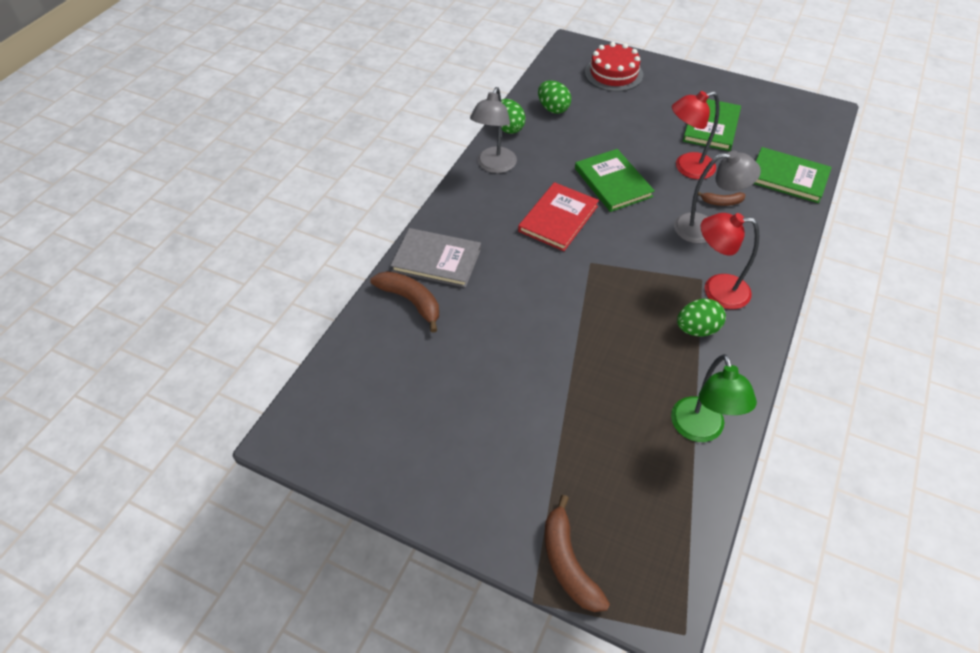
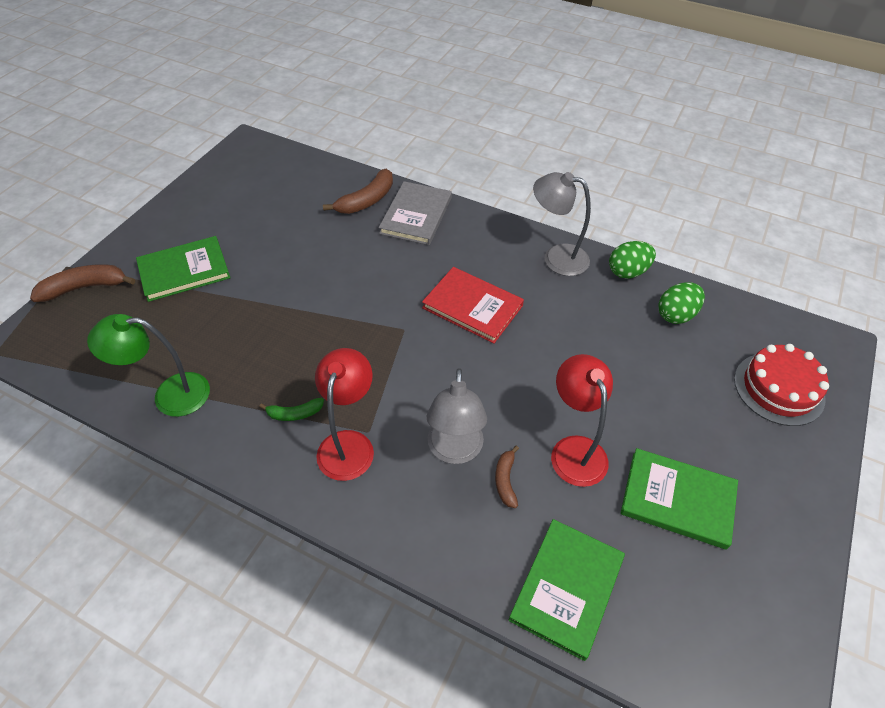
camera: 90 degrees right, 0 degrees up
(613, 182) = (537, 362): green book -> green book (184, 271)
(697, 329) = (295, 413): green egg -> green banana

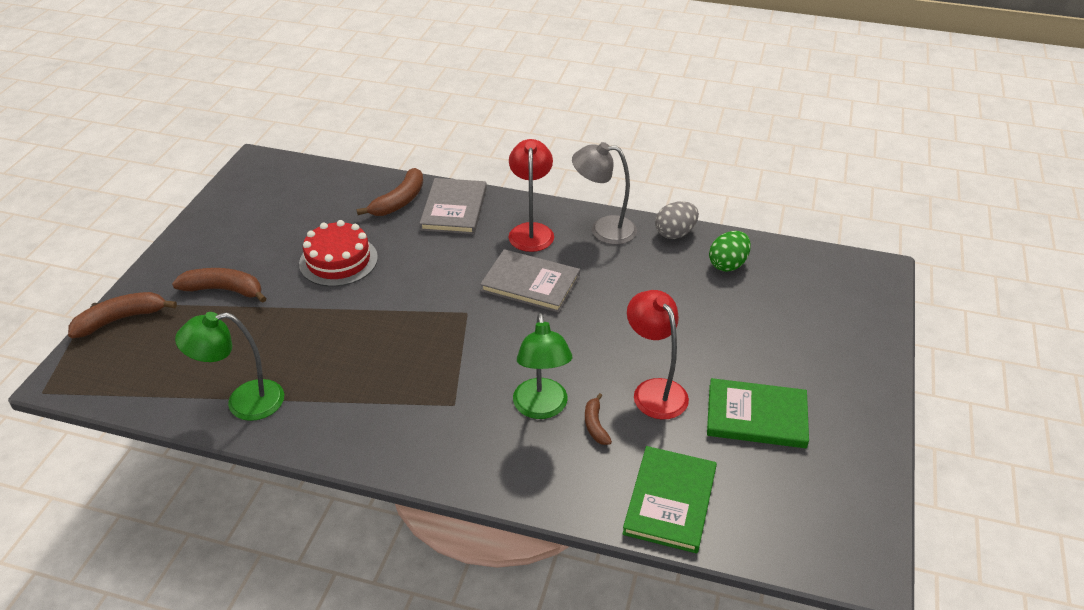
camera: 10 degrees left, 10 degrees down
(184, 271) = (224, 290): green book -> brown banana
(295, 413) = (376, 400): green banana -> none
(349, 444) = (437, 418): red lamp -> red lamp (531, 231)
(454, 451) = (541, 408): grey lamp -> green lamp
(472, 307) = (530, 283): red book -> grey book
(627, 272) = (675, 233): green egg -> grey egg
(778, 388) = (832, 313): red cake -> red cake (338, 260)

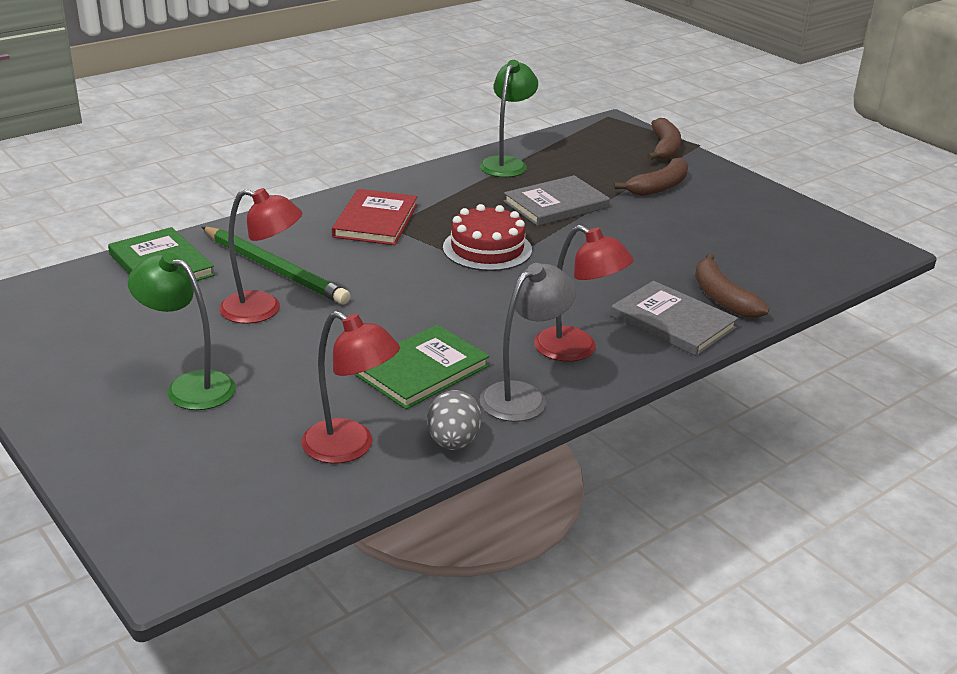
camera: 125 degrees right, 10 degrees down
(338, 260) = (646, 239): red cake -> red cake (487, 249)
(452, 419) = (375, 221): none -> red book
(530, 283) = (488, 313): grey book -> grey book (556, 204)
(541, 408) = (328, 256): green lamp -> green lamp (189, 386)
(595, 425) = (275, 269): brown banana -> green pencil
(727, 264) = (350, 448): green egg -> red lamp
(756, 416) = (154, 342): green book -> green book (422, 370)

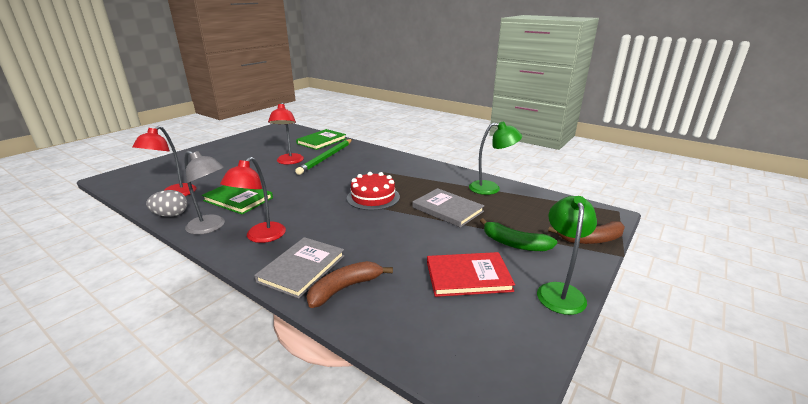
camera: 75 degrees right, 5 degrees down
(189, 386) = (227, 161): green lamp -> green lamp (560, 291)
(375, 221) = (387, 168): red book -> red book (468, 276)
(659, 187) = (514, 244): brown banana -> green banana

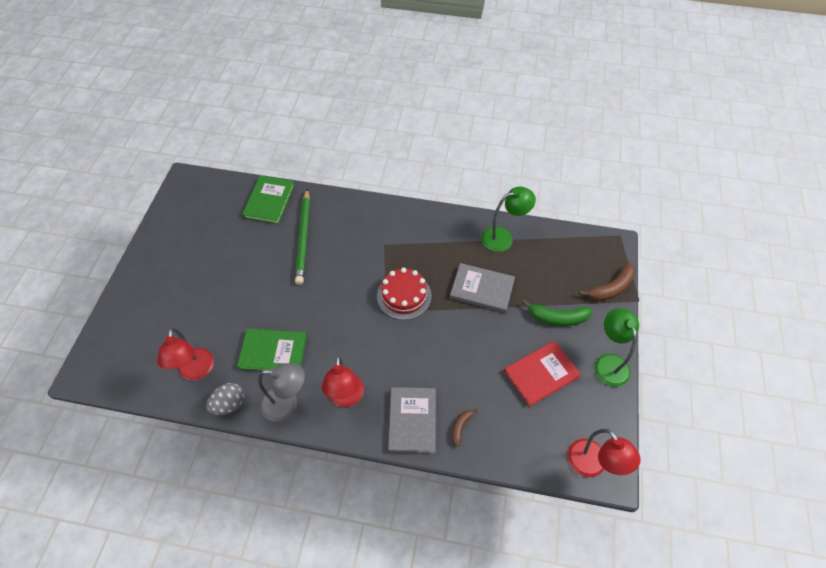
camera: 25 degrees left, 30 degrees up
(289, 162) = (267, 261): red lamp -> red lamp (592, 465)
(345, 288) = (461, 427): brown banana -> brown banana, size x0.57

